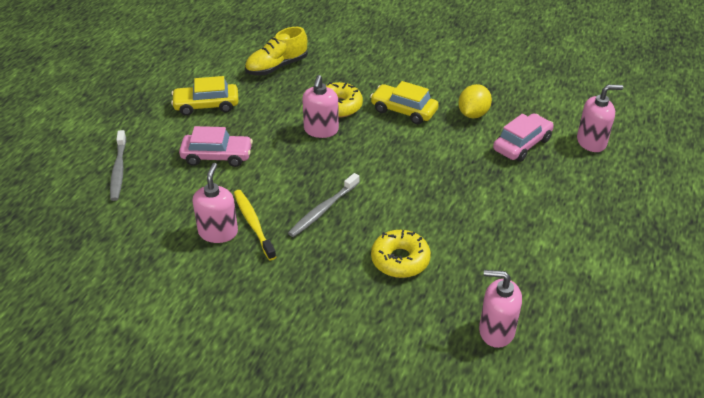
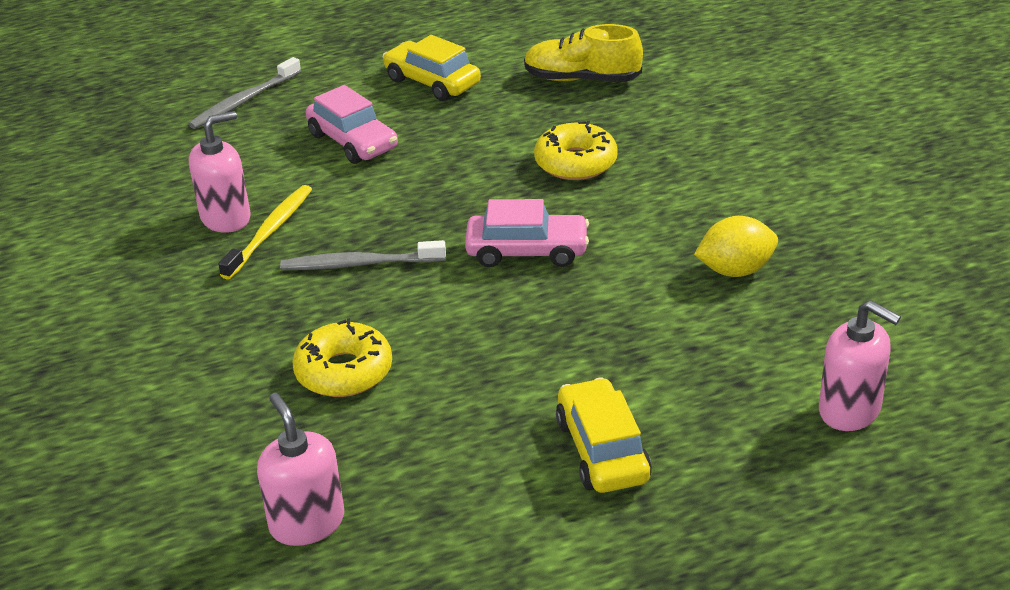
camera: 50 degrees right, 5 degrees down
(321, 130) = (507, 178): pink soap dispenser -> none
(403, 111) = (647, 213): yellow car -> yellow car (602, 450)
(522, 144) = (735, 348): pink car -> pink car (527, 251)

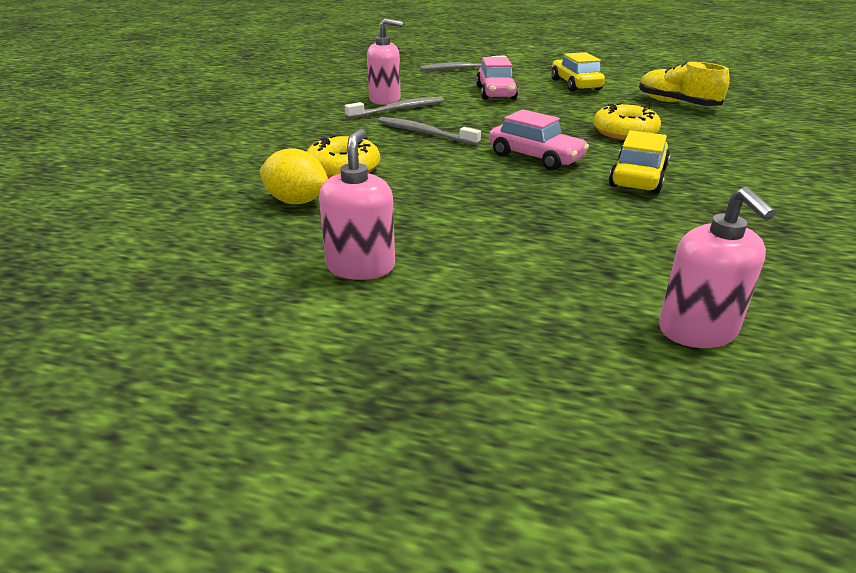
camera: 35 degrees right, 5 degrees down
(270, 231) = (398, 109): yellow toothbrush -> grey toothbrush
(307, 523) = (208, 221): pink soap dispenser -> pink soap dispenser (361, 266)
(602, 450) = (442, 265): yellow car -> yellow car (638, 177)
(735, 270) = (685, 212): yellow lemon -> yellow lemon (296, 201)

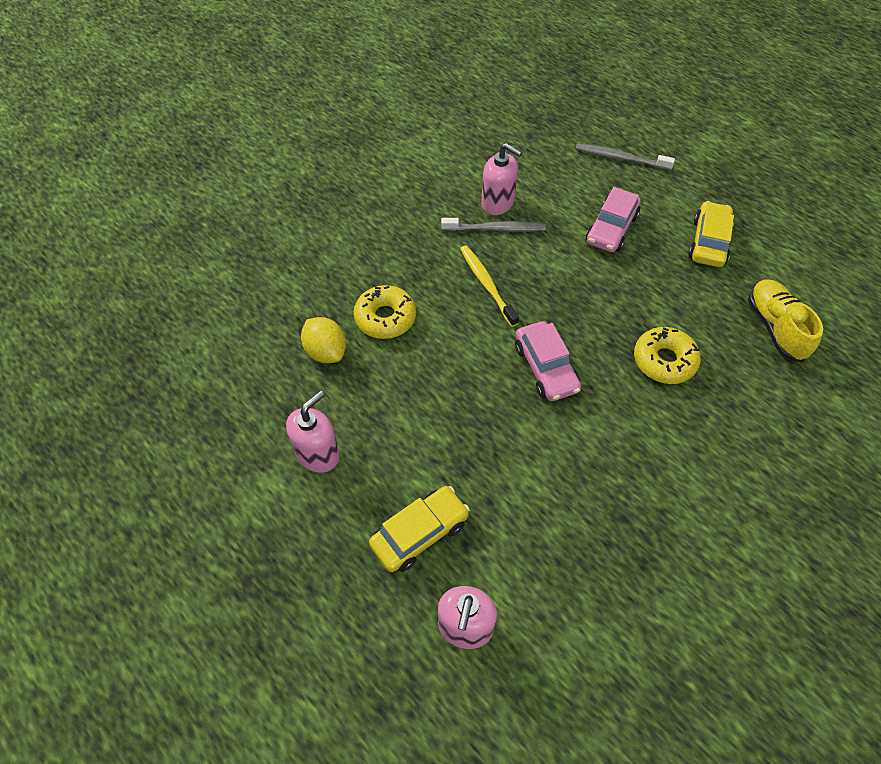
camera: 30 degrees right, 25 degrees up
(424, 133) = (487, 284): grey toothbrush -> yellow toothbrush
(638, 177) = (602, 439): yellow car -> yellow car (420, 533)

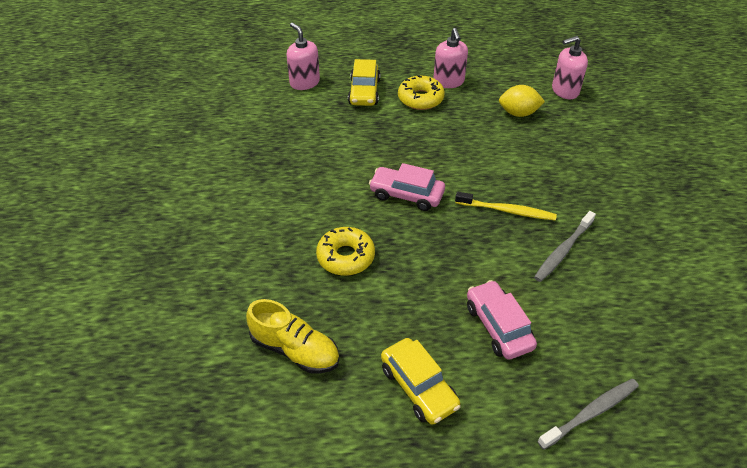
camera: 130 degrees right, 10 degrees down
(385, 318) = (523, 148): yellow donut -> yellow donut (420, 99)
(498, 203) = (594, 271): pink soap dispenser -> pink soap dispenser (565, 91)

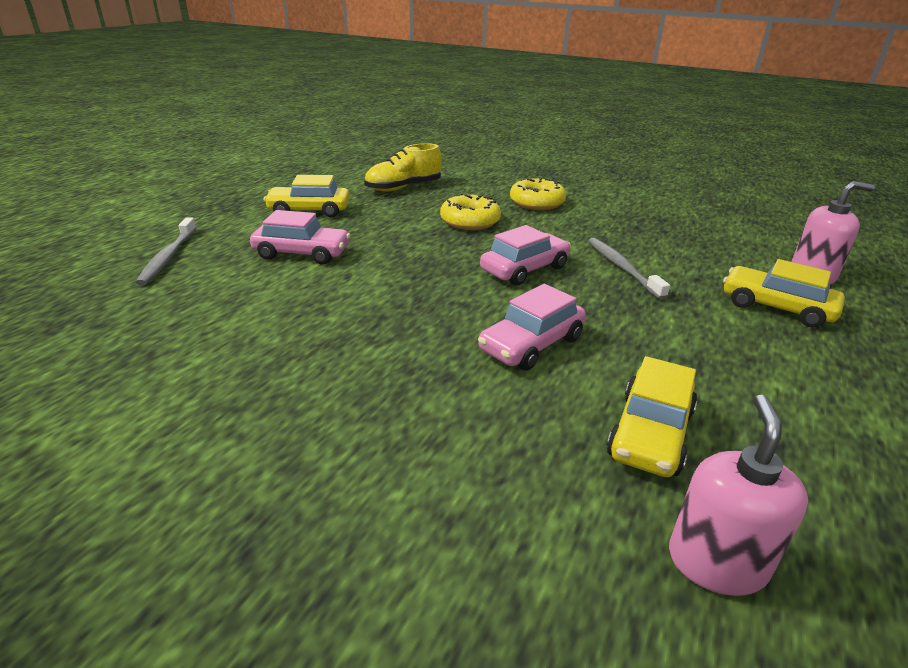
camera: 120 degrees right, 15 degrees down
(420, 99) = (741, 346): yellow donut -> yellow donut (537, 203)
(448, 82) = (795, 395): pink soap dispenser -> none
(491, 163) = (531, 344): none -> pink car
(507, 211) = (430, 317): yellow toothbrush -> none
(518, 113) = (650, 433): yellow lemon -> yellow car
(562, 251) = (323, 325): grey toothbrush -> grey toothbrush (622, 267)

